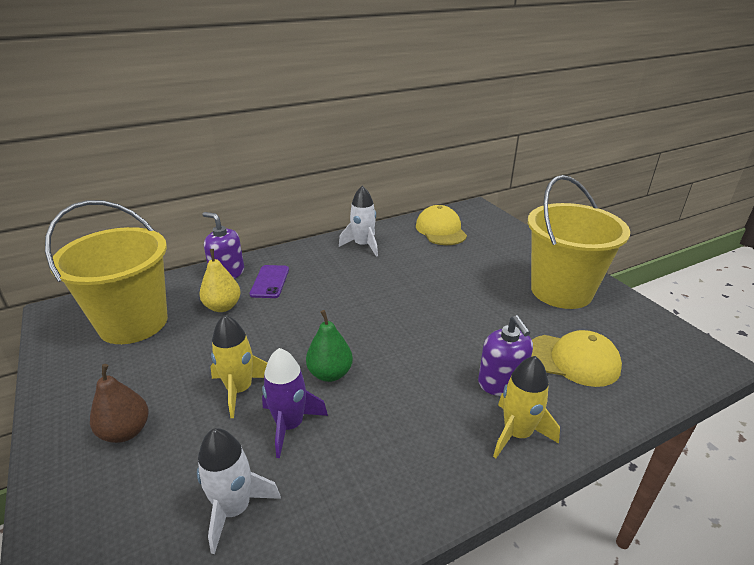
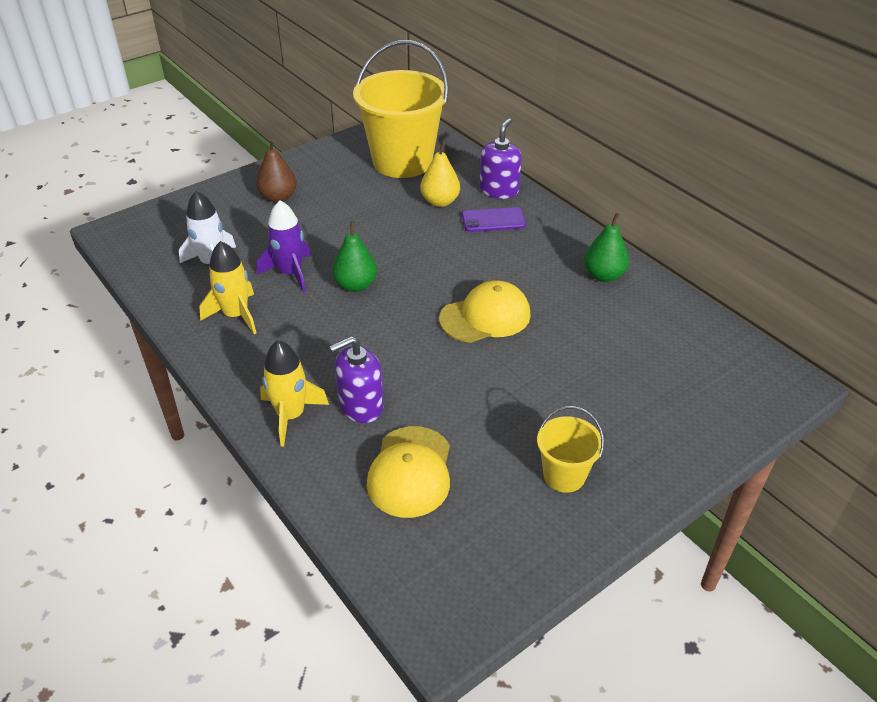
camera: 80 degrees right, 10 degrees up
(239, 390) = (327, 238): yellow rocket -> yellow rocket (236, 315)
(363, 245) = (603, 275): white rocket -> green pear
(441, 230) = (686, 345): yellow cap -> yellow cap (485, 317)
(561, 291) = (564, 475): yellow bucket -> yellow bucket, size x0.47

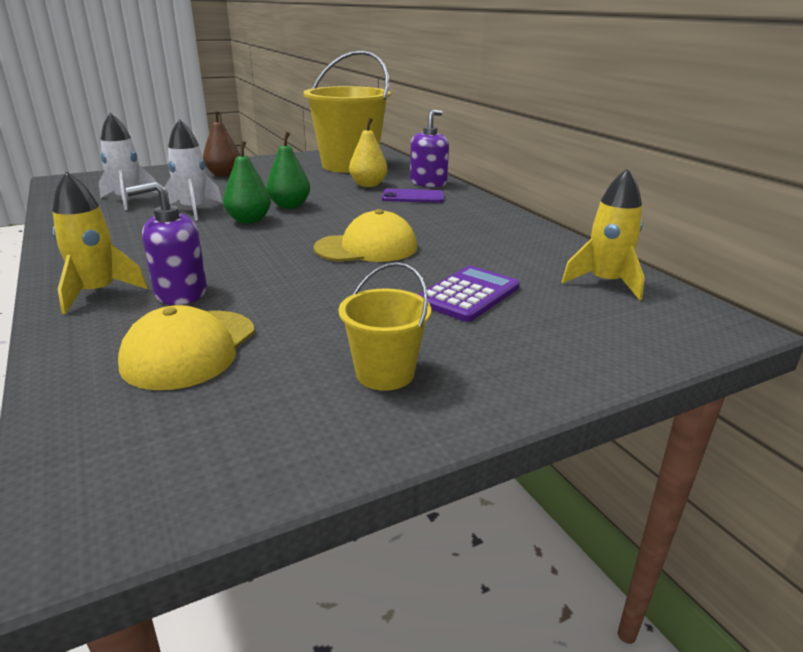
camera: 10 degrees right, 15 degrees down
(236, 315) = (117, 227): yellow rocket -> yellow rocket (605, 283)
(290, 273) = (194, 210): purple rocket -> white rocket
(594, 373) = (468, 295): none -> purple calculator
(603, 275) = (510, 233): green pear -> green pear (289, 206)

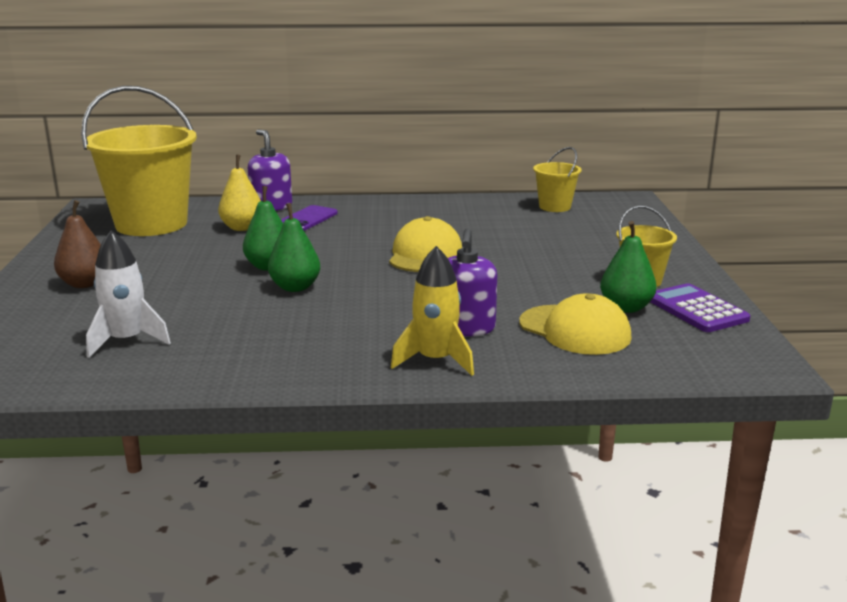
camera: 65 degrees left, 5 degrees down
(194, 210) = (222, 309): white rocket -> none
(276, 373) = (626, 308): none -> green pear
(468, 295) = (545, 242): purple calculator -> purple calculator (696, 309)
(605, 283) = (555, 207): yellow rocket -> yellow bucket

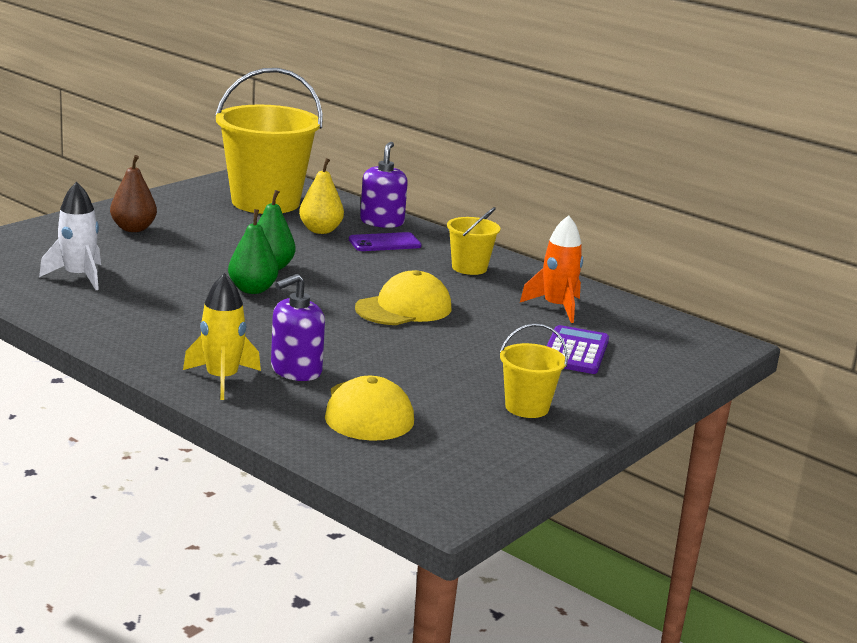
camera: 40 degrees right, 0 degrees up
(505, 216) = (556, 307): none -> orange rocket
(555, 207) = (626, 319): yellow bucket -> yellow bucket (469, 268)
(626, 308) = (453, 418): green pear -> none
(696, 309) = (509, 448): purple calculator -> purple calculator (575, 351)

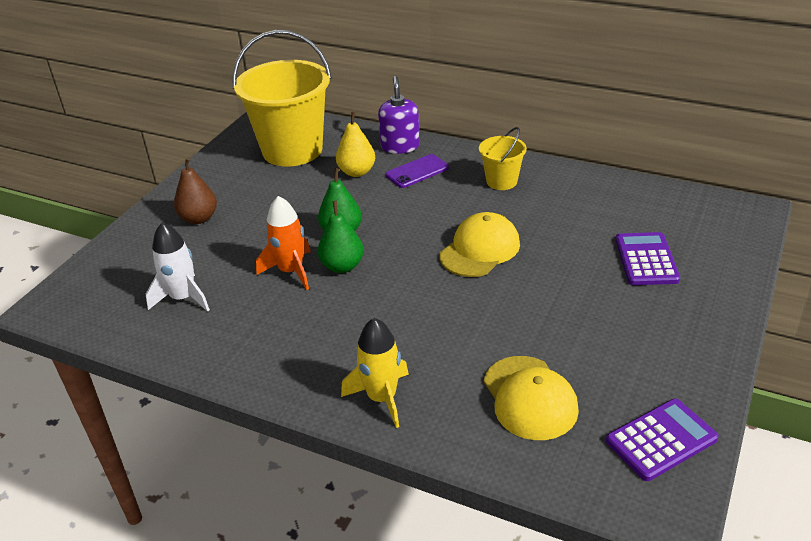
camera: 10 degrees left, 15 degrees up
(296, 370) = (438, 363): purple soap dispenser -> none
(477, 465) = (661, 440): none -> purple calculator
(527, 407) = (653, 346): yellow bucket -> none
(556, 307) = (598, 208): orange rocket -> orange rocket (291, 271)

